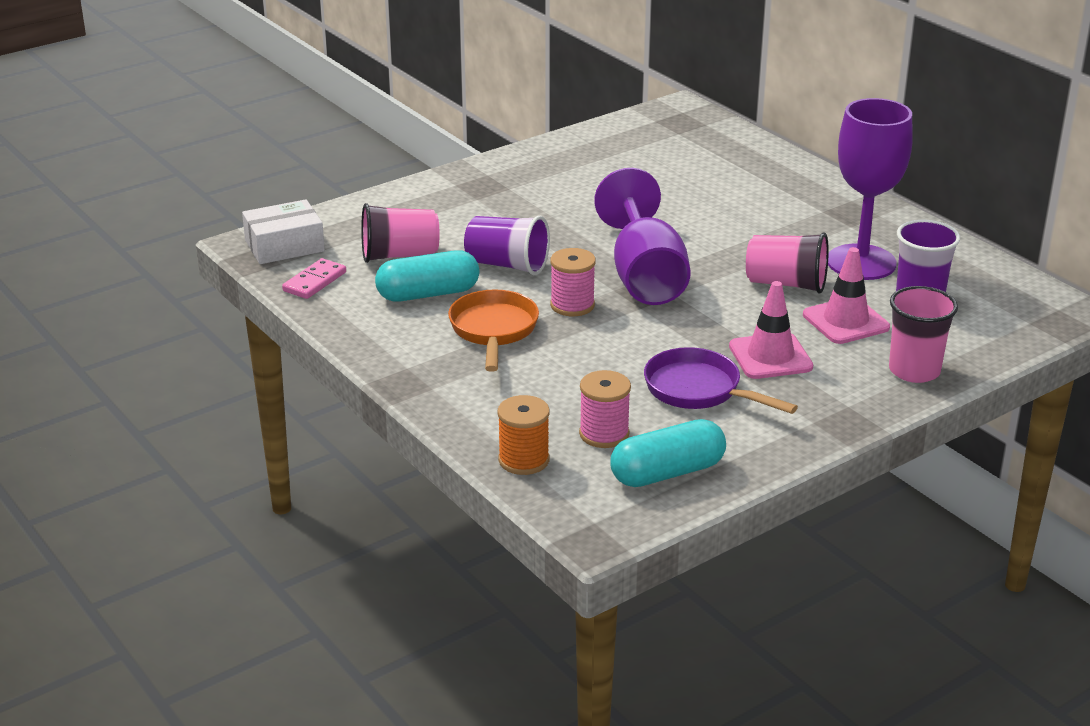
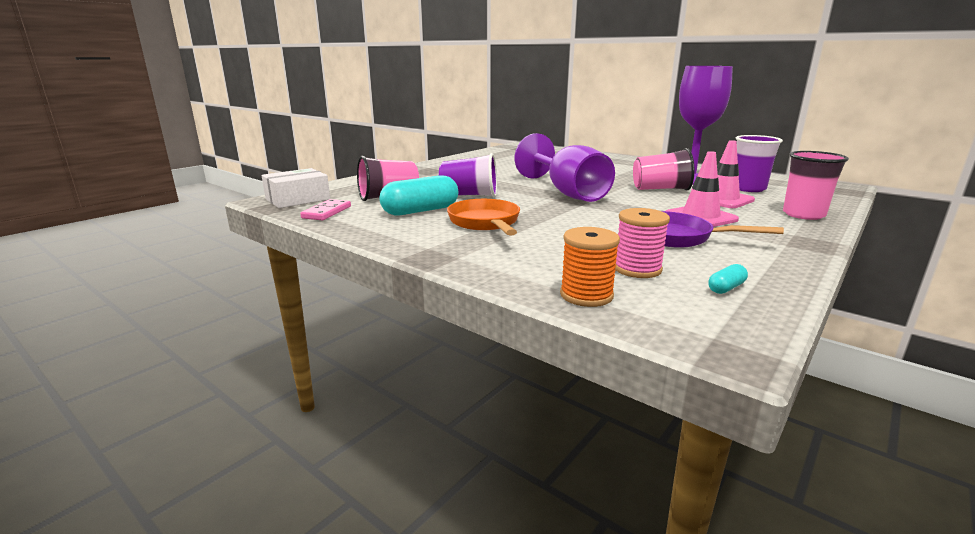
camera: 15 degrees left, 10 degrees down
(572, 305) = (532, 207): pink spool -> none
(667, 473) = (726, 288): turquoise capsule -> turquoise capsule, size x0.44

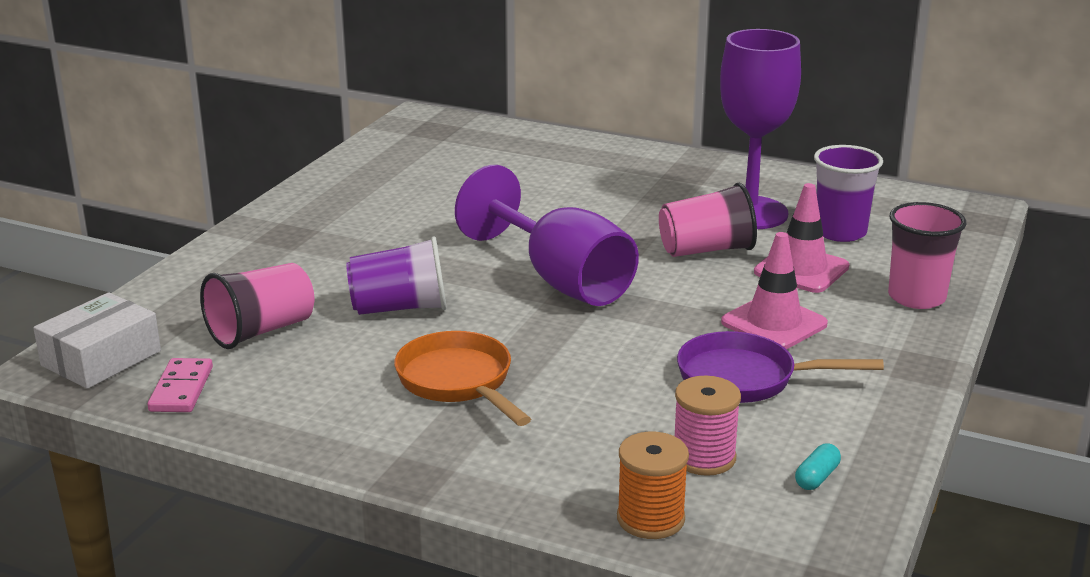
camera: 15 degrees left, 5 degrees up
(420, 211) = (339, 364): turquoise capsule -> none

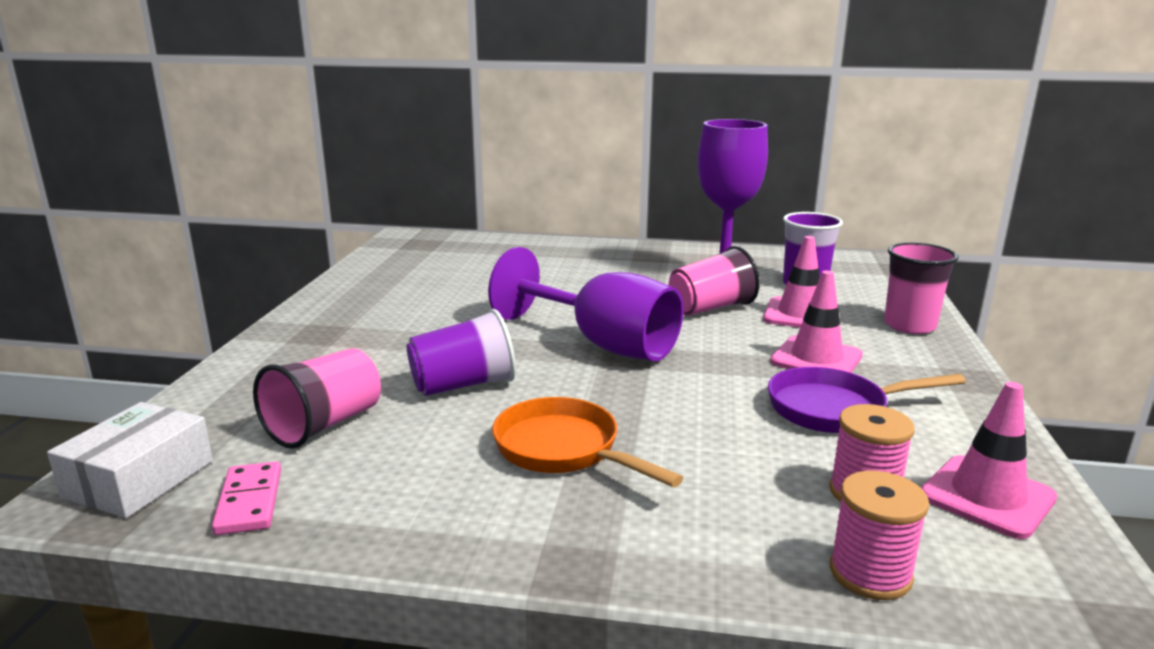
camera: 15 degrees left, 5 degrees down
(650, 519) = (870, 573): orange spool -> pink spool
(816, 477) = (987, 496): turquoise capsule -> pink traffic cone

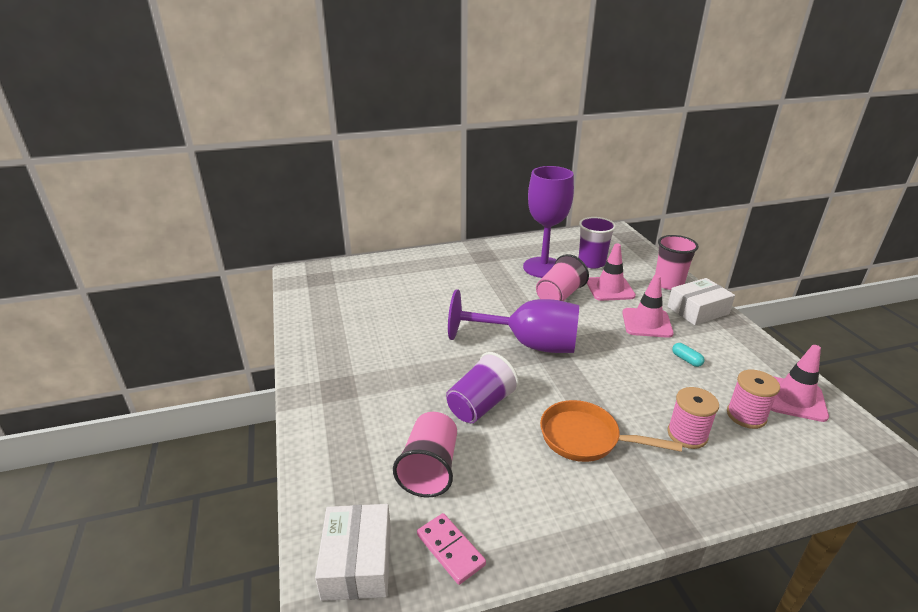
camera: 25 degrees left, 10 degrees up
(835, 409) = (686, 360): purple pan -> turquoise capsule
(870, 573) = (789, 468): pink spool -> pink spool (687, 435)
(926, 362) = (697, 310): none -> white box

